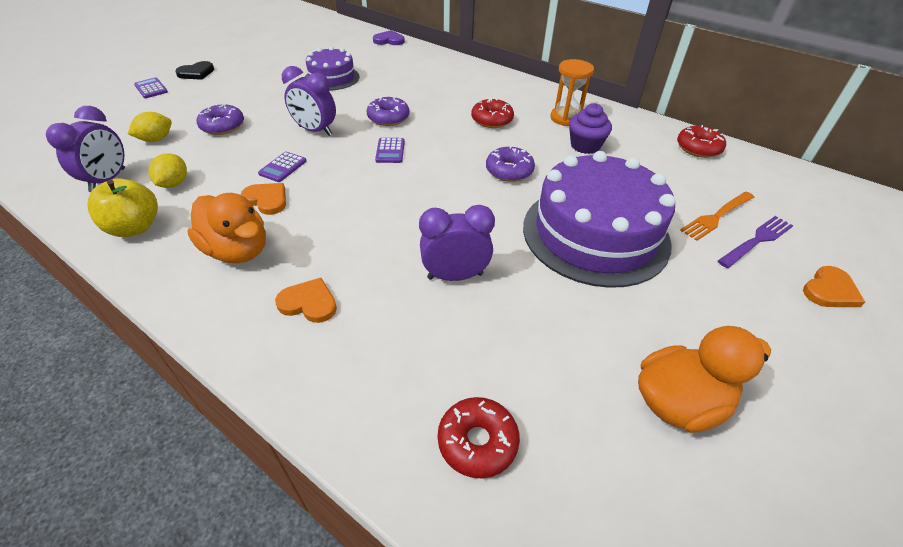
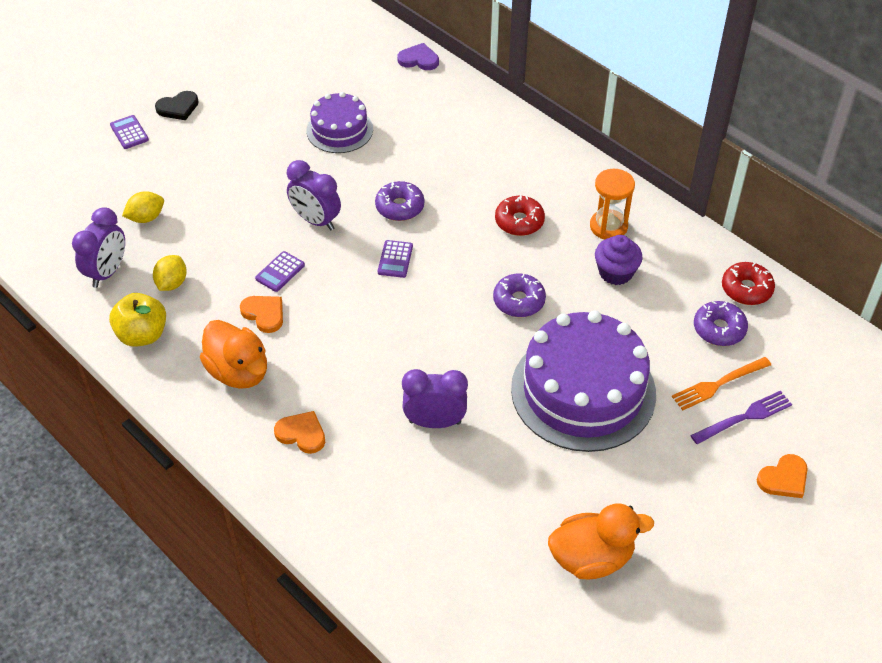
camera: 10 degrees right, 5 degrees up
(222, 126) = (214, 204): purple donut -> purple donut (719, 329)
(477, 442) = (423, 565): red donut -> none

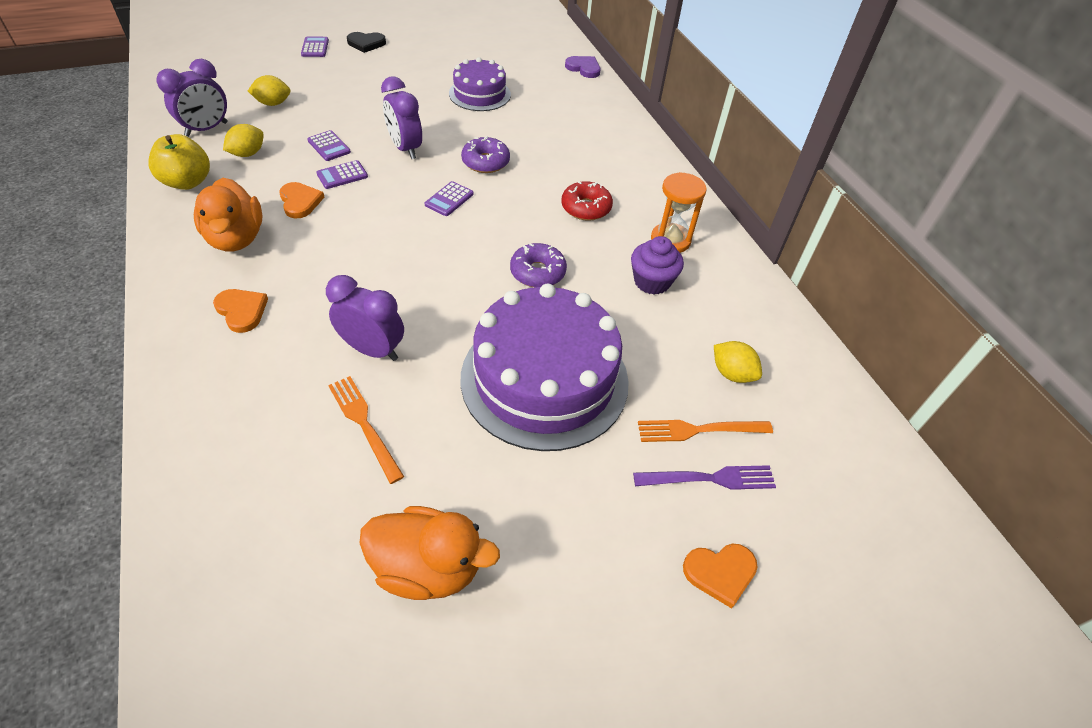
camera: 20 degrees right, 0 degrees up
(242, 246) = (329, 146): none -> purple calculator
(473, 482) = (364, 424): none -> orange fork
(719, 329) = (732, 373): purple donut -> yellow lemon
(746, 289) = (785, 345): red donut -> none

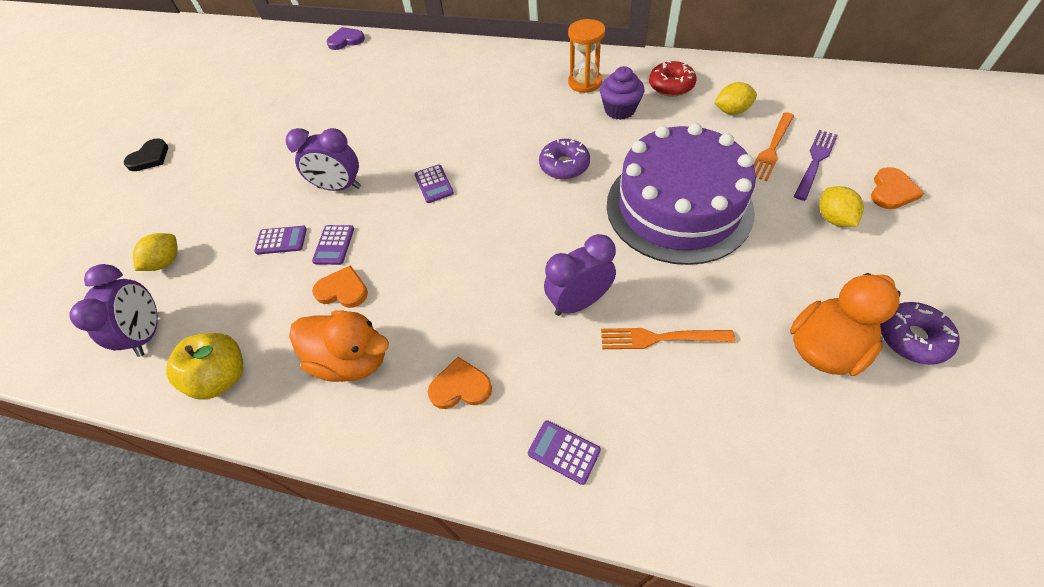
camera: 45 degrees left, 5 degrees up
(248, 154) = (227, 309): yellow lemon -> yellow lemon (833, 218)
(315, 47) = (109, 197): purple calculator -> purple calculator (564, 452)
(479, 94) = (313, 112): purple cake -> none
(485, 162) = (407, 143): purple donut -> purple donut (912, 338)
(586, 208) = (514, 109): red donut -> red donut (671, 85)

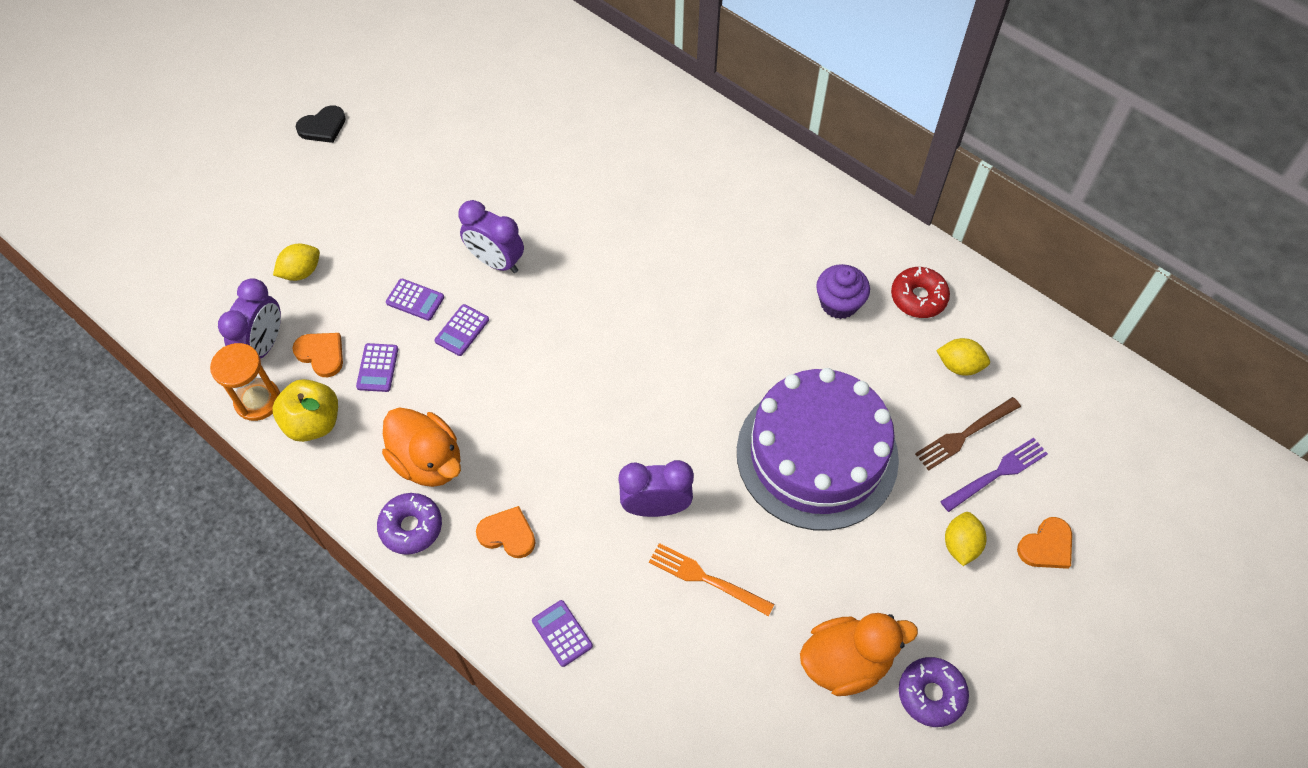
camera: 20 degrees right, 5 degrees up
(343, 290) = (449, 385): orange heart -> orange heart (321, 354)
(346, 40) = (592, 46): purple heart -> none
(434, 184) = (591, 304): purple calculator -> purple calculator (377, 368)
(564, 165) = (735, 347): purple donut -> purple donut (411, 527)
(585, 82) = (825, 245): orange hourglass -> orange hourglass (258, 401)
(772, 149) = (964, 435): orange fork -> brown fork

